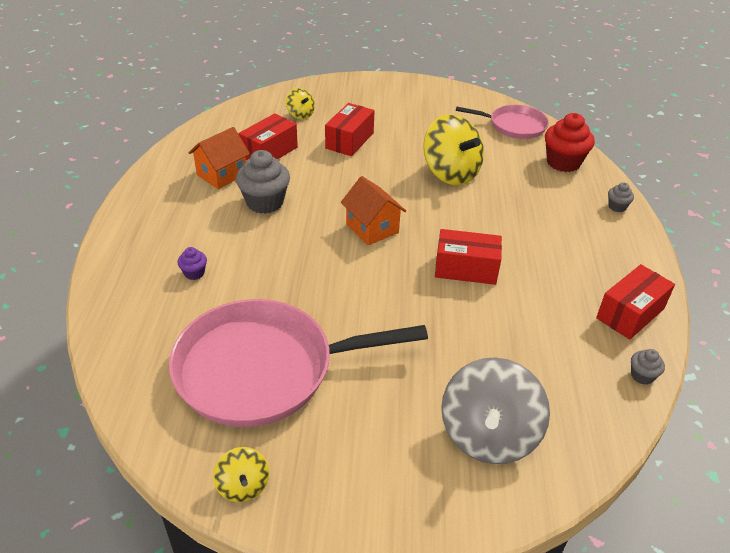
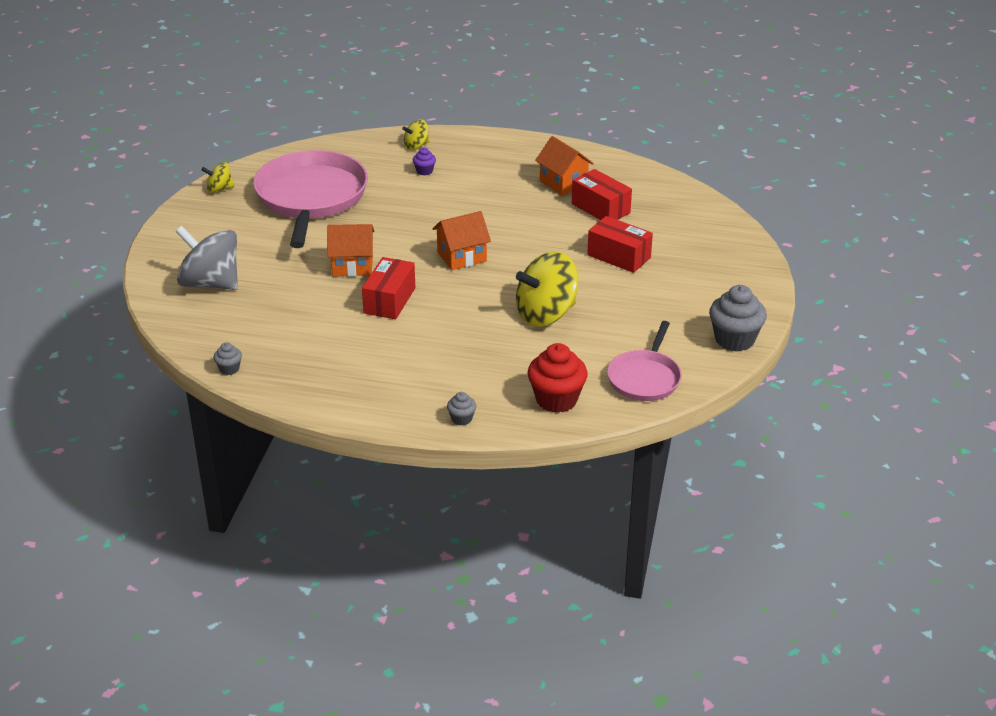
camera: 100 degrees right, 5 degrees down
(265, 202) = (514, 204): grey cupcake -> grey cupcake (734, 339)
(300, 114) = (676, 229): yellow spinning top -> yellow spinning top (416, 146)
(410, 306) = (352, 265): none -> orange house
(630, 313) = (300, 382): red box -> none

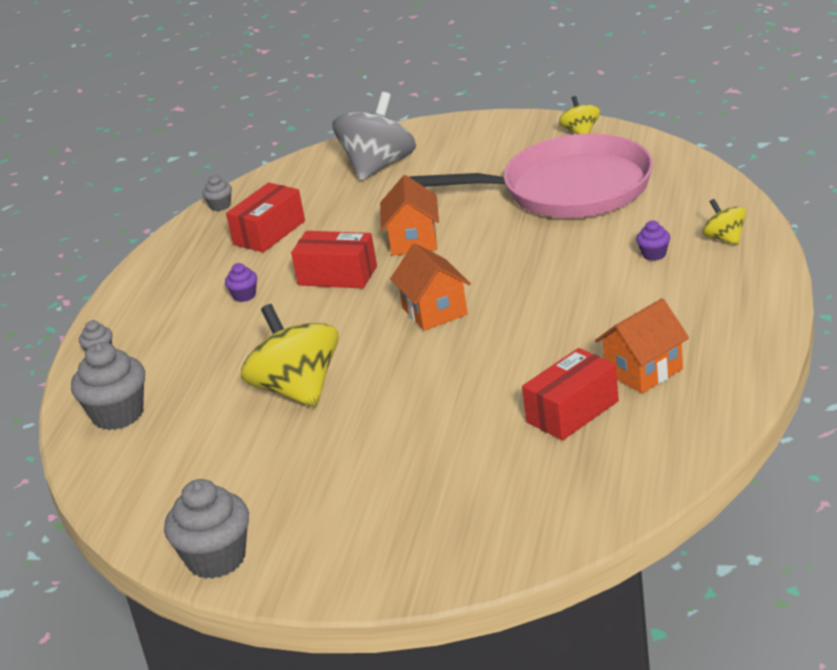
camera: 95 degrees right, 5 degrees down
(400, 346) = (244, 296): none -> purple cupcake
(556, 399) = (118, 415): red cupcake -> grey cupcake
(619, 256) = (437, 439): red box -> red box (269, 233)
(645, 378) = (144, 481): pink pan -> none

